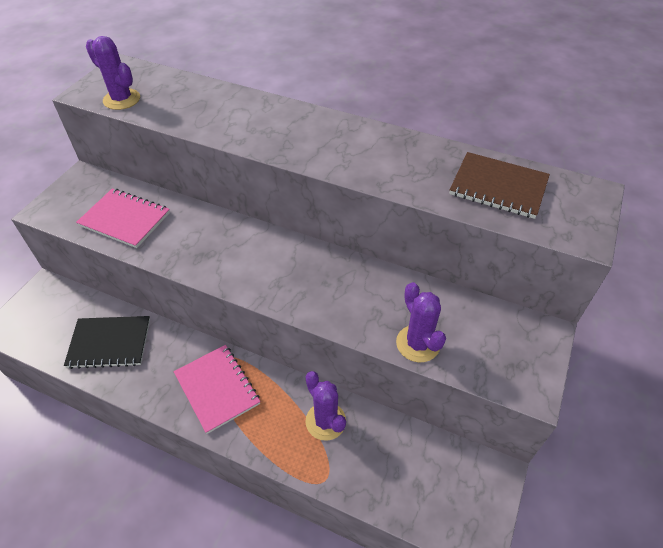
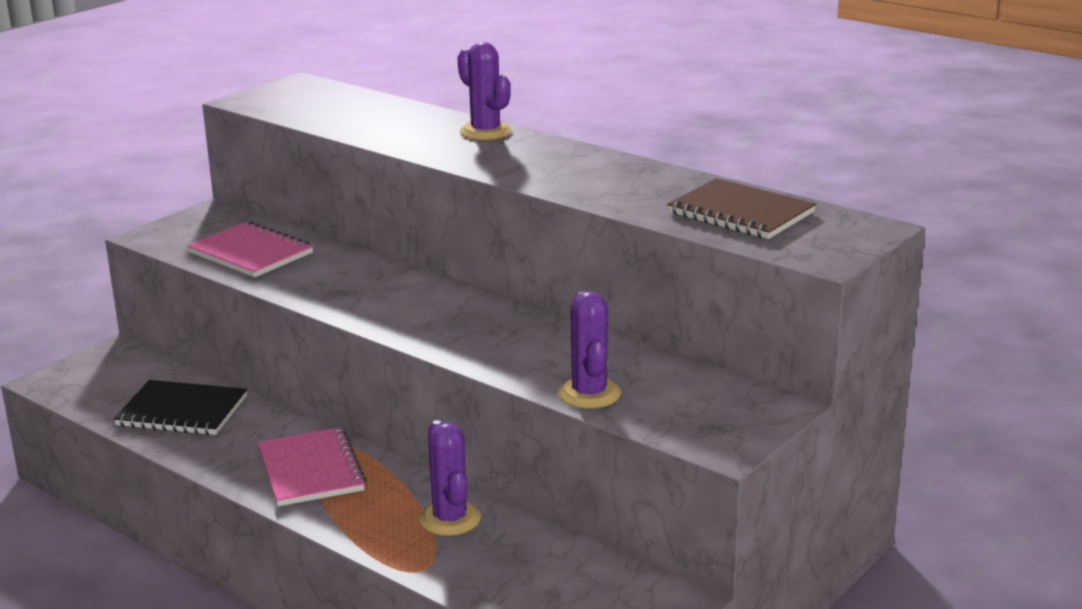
camera: 15 degrees right, 25 degrees down
(121, 99) = (289, 109): purple cactus -> purple cactus (485, 132)

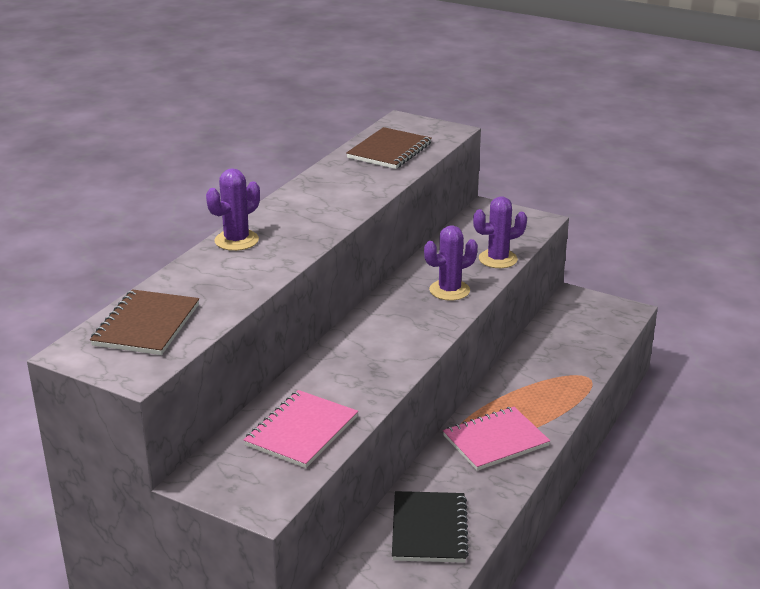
camera: 100 degrees left, 5 degrees up
(326, 102) = (146, 325): none -> brown notebook
(450, 519) = (531, 374): purple cactus -> purple cactus (449, 290)

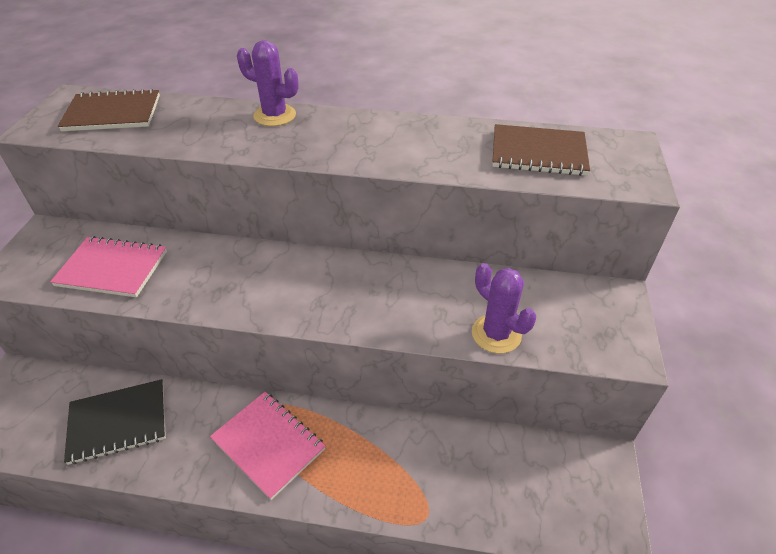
camera: 70 degrees right, 15 degrees up
(449, 290) = (399, 308): purple cactus -> none

